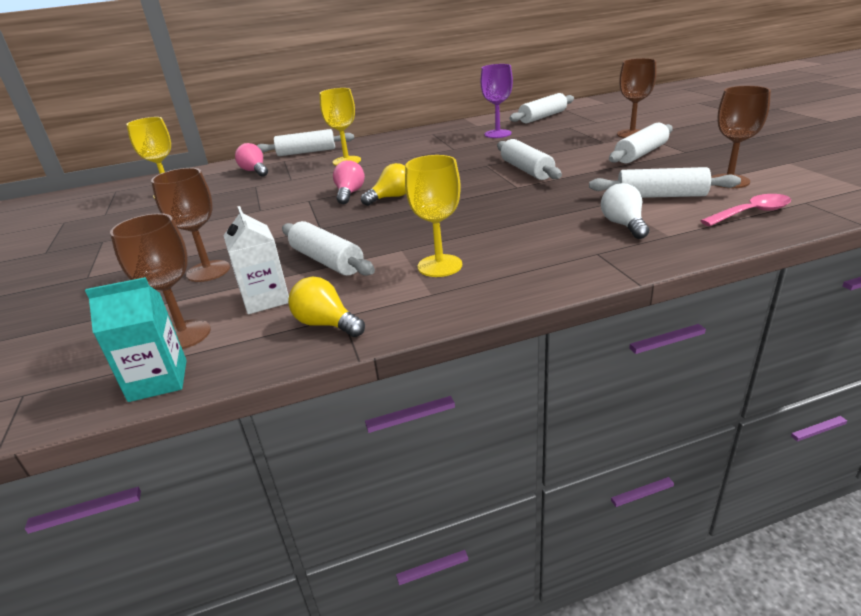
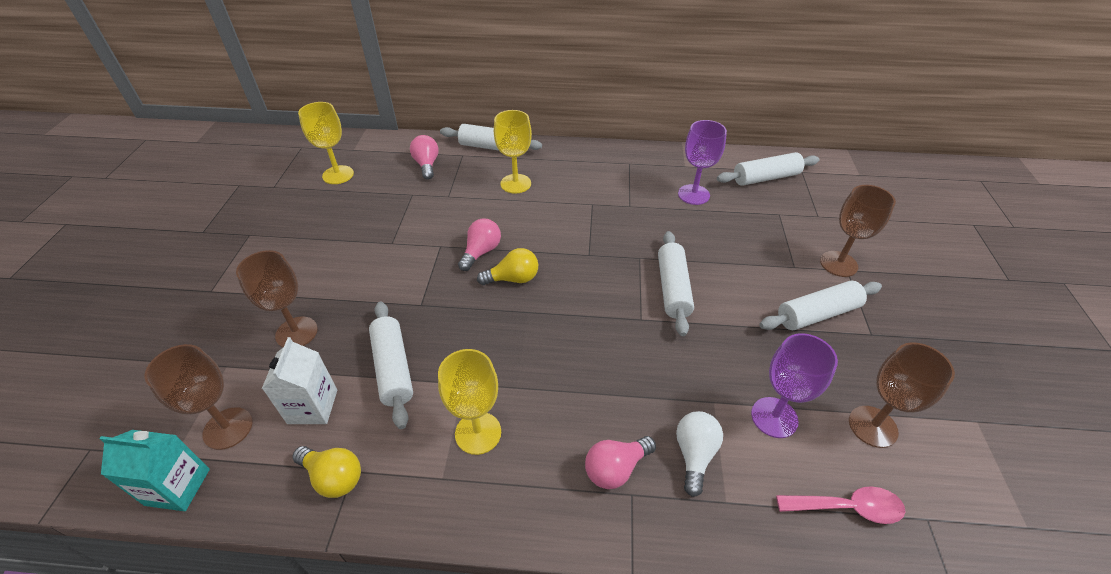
camera: 20 degrees right, 15 degrees up
(326, 324) = (333, 477): yellow light bulb -> yellow light bulb turned 150 degrees clockwise
(572, 247) = (616, 468): none -> pink light bulb
(661, 196) = (774, 417): white rolling pin -> purple goblet

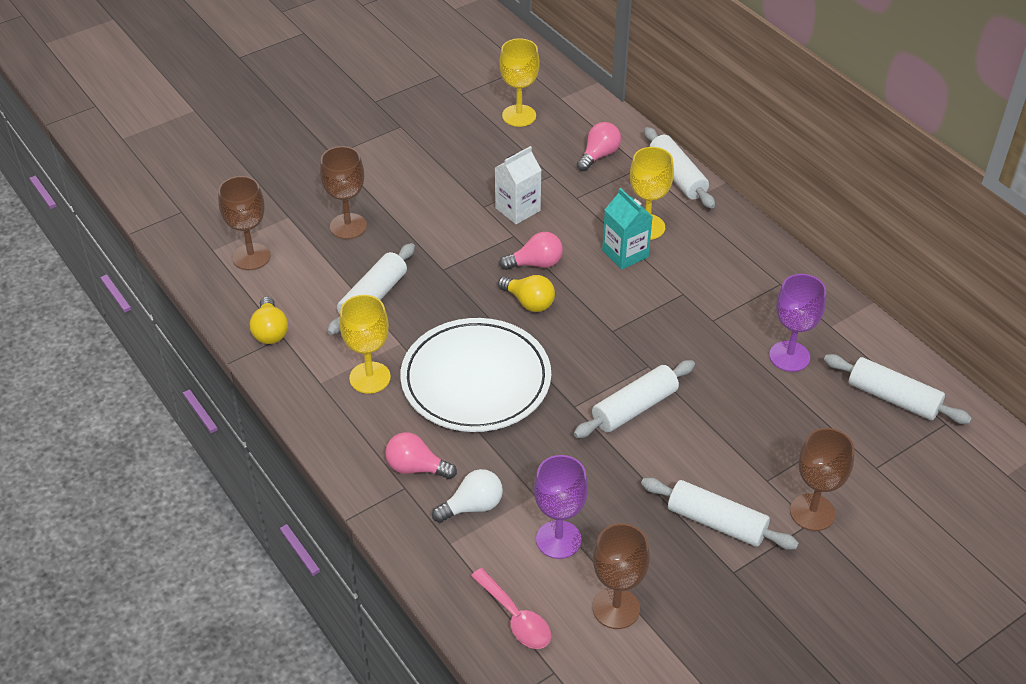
camera: 50 degrees right, 0 degrees up
(178, 487) = (198, 269): turquoise carton -> turquoise carton (625, 254)
(312, 406) = (304, 282): white carton -> white carton (517, 209)
(556, 360) = (476, 380): none -> white plate

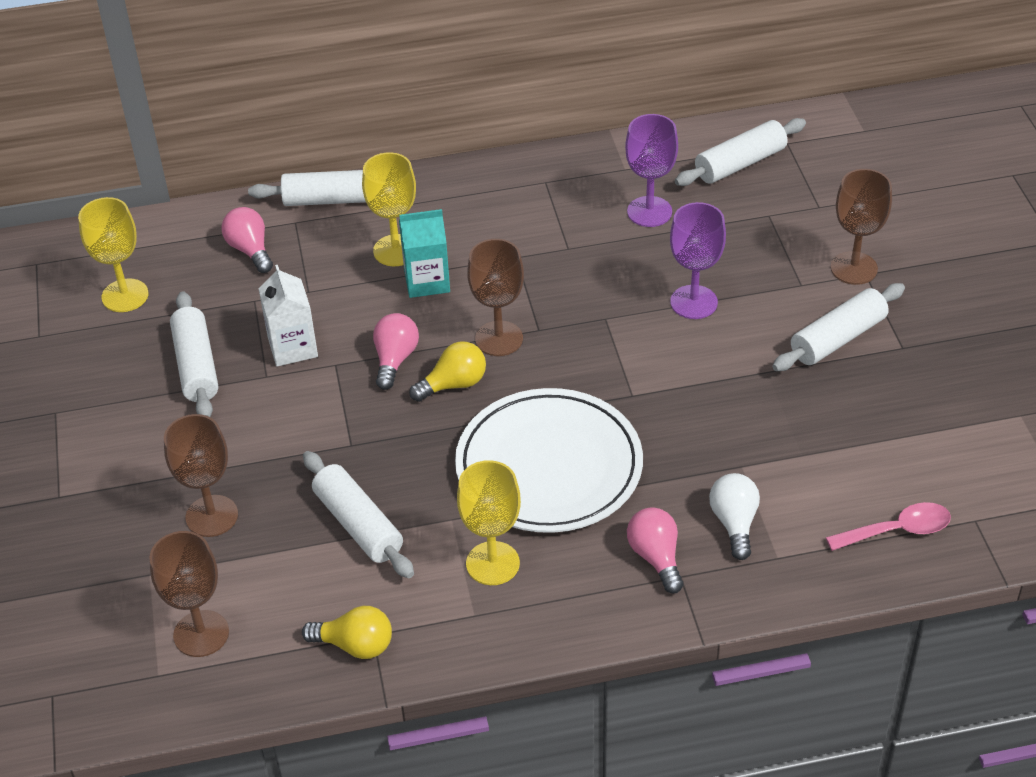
camera: 65 degrees left, 0 degrees up
(416, 468) = (656, 557): pink light bulb -> pink light bulb turned 120 degrees clockwise
(558, 539) = (810, 465): purple goblet -> purple goblet (693, 302)
(616, 608) = (914, 447): brown goblet -> brown goblet (499, 338)
(634, 408) = (659, 348): white rolling pin -> white rolling pin (196, 366)

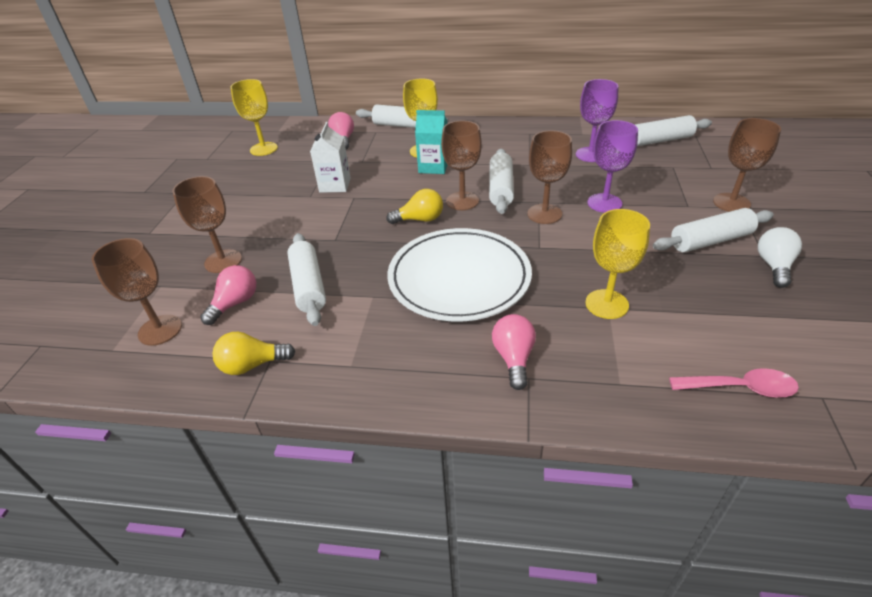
camera: 20 degrees right, 5 degrees down
(196, 366) = (275, 184): white rolling pin -> white rolling pin (501, 189)
(355, 645) = (252, 365): yellow light bulb -> yellow light bulb turned 135 degrees clockwise
(395, 359) = (391, 201): pink light bulb -> pink light bulb (235, 303)
(492, 563) = (385, 332): yellow goblet -> yellow goblet (606, 304)
(620, 338) = (544, 214): none -> brown goblet
(734, 523) = (589, 348): white light bulb -> white light bulb (774, 266)

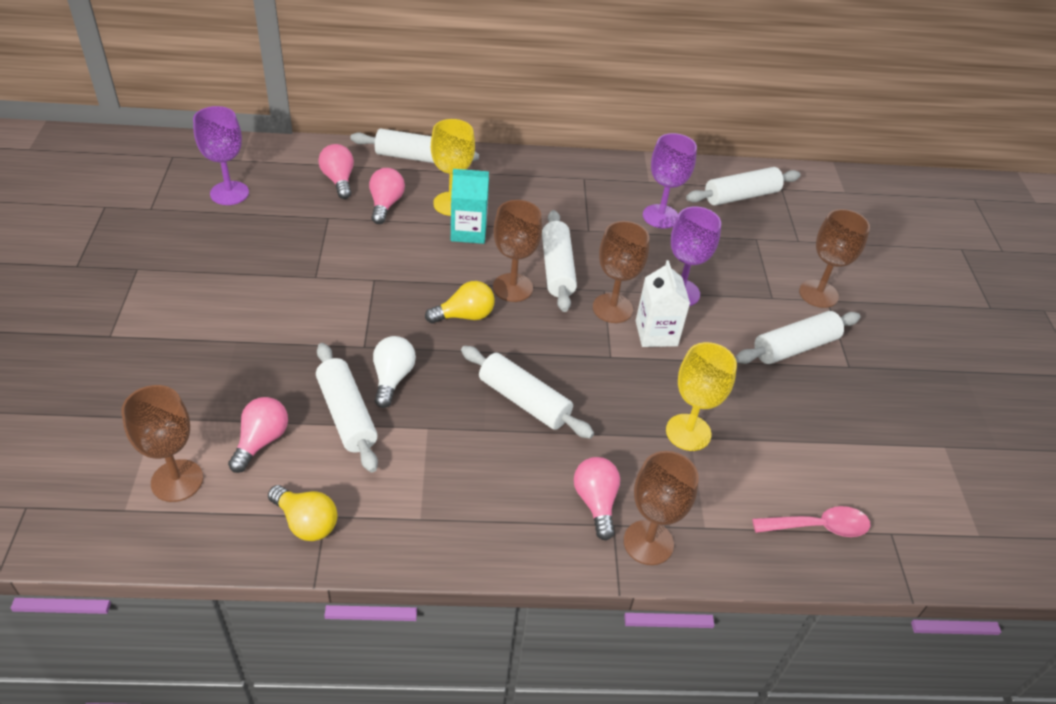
camera: 15 degrees left, 5 degrees up
(223, 261) = (227, 380): brown goblet -> brown goblet (648, 542)
(252, 365) = (306, 522): yellow light bulb -> yellow light bulb turned 120 degrees counterclockwise
(264, 149) = (229, 193): yellow goblet -> purple goblet
(335, 185) = (345, 259): white carton -> white carton (656, 333)
(374, 152) = (385, 204): none -> pink light bulb
(459, 278) = (524, 401): white plate -> white rolling pin
(774, 266) = (857, 380): white light bulb -> white light bulb (392, 378)

